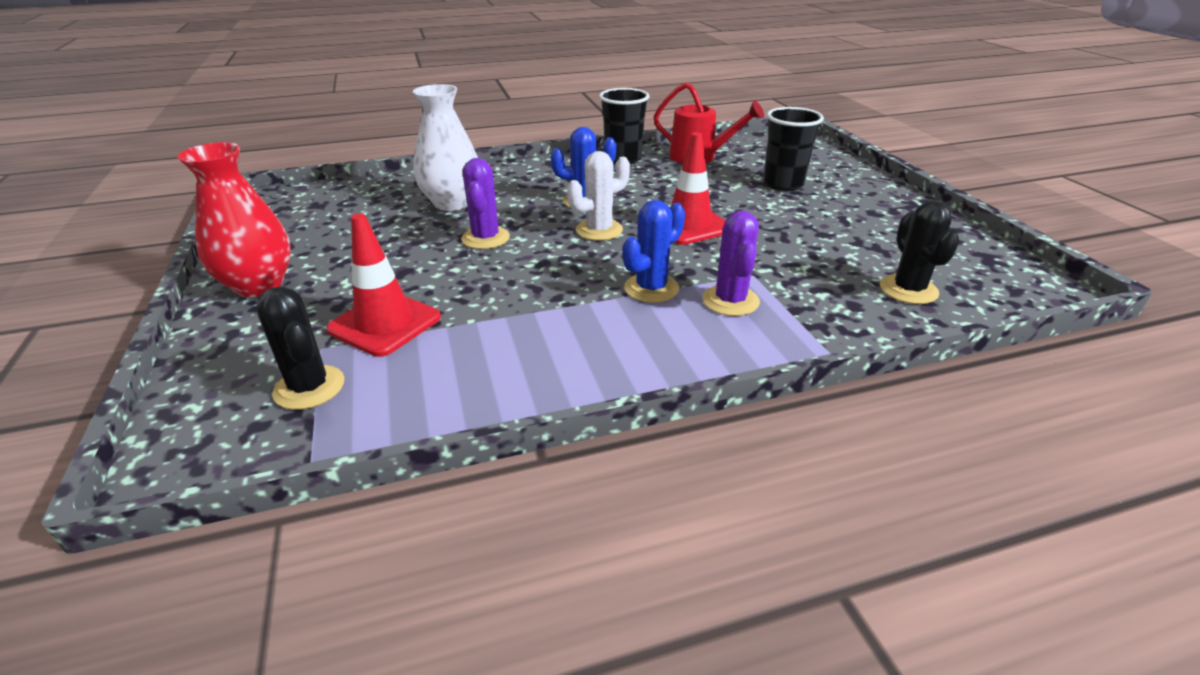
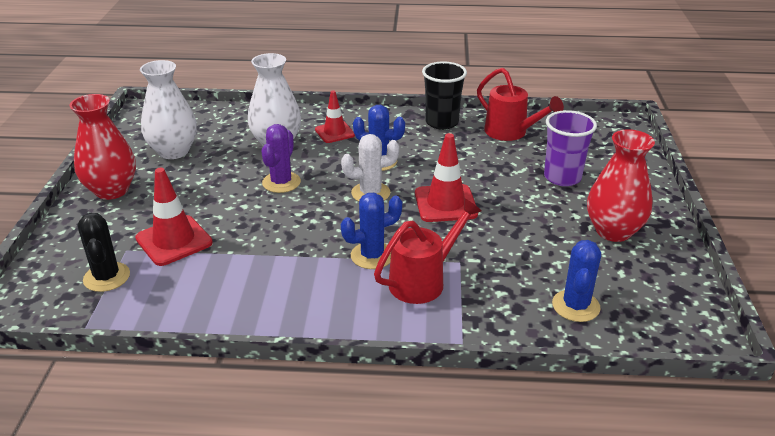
camera: 20 degrees right, 0 degrees up
(324, 231) = (173, 151): none -> white vase
(513, 183) = (334, 132): none -> red traffic cone
(730, 301) = (423, 281): purple cactus -> red watering can
(783, 184) = (562, 177): black cup -> purple cup
(874, 218) = (613, 231): none -> red vase
(908, 290) = (575, 306): black cactus -> blue cactus

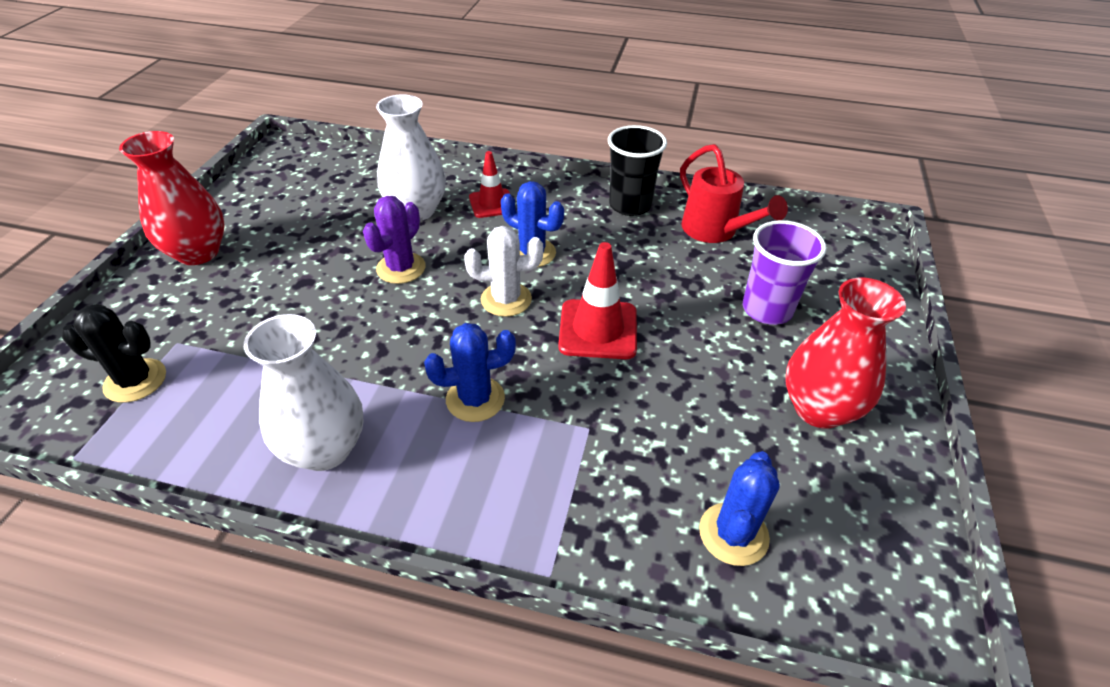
camera: 10 degrees right, 10 degrees up
(107, 277) = (135, 381): black cactus -> black cactus turned 75 degrees counterclockwise
(173, 151) = (292, 207): white vase -> white vase (325, 449)
(174, 241) = (238, 337): red traffic cone -> none
(423, 281) = (530, 452): red watering can -> none

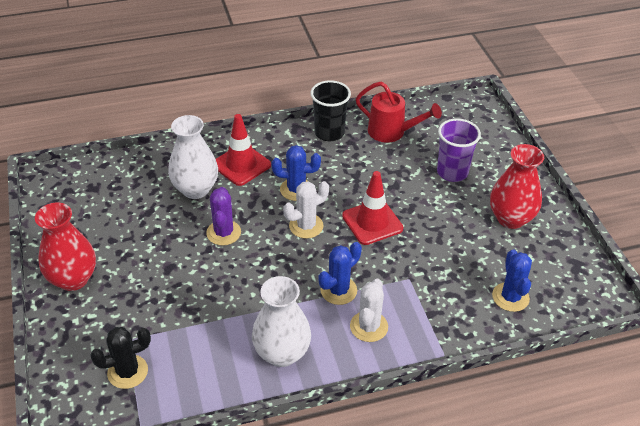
camera: 30 degrees left, 0 degrees up
(472, 470) = (369, 326): none -> white cactus
(492, 203) = (241, 165): red traffic cone -> red traffic cone, size x1.51

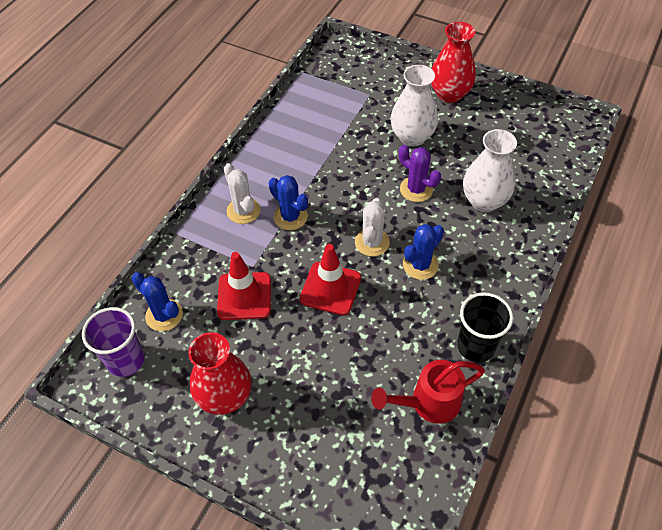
camera: 135 degrees right, 10 degrees up
(127, 372) = (344, 84): black cactus -> none
(241, 165) = (488, 248): red traffic cone -> red traffic cone (244, 296)
(282, 353) = (277, 154): white vase -> white vase (412, 137)
(338, 290) = (290, 217): blue cactus -> blue cactus turned 45 degrees counterclockwise
(452, 172) = (324, 404): purple cup -> purple cup (126, 360)

